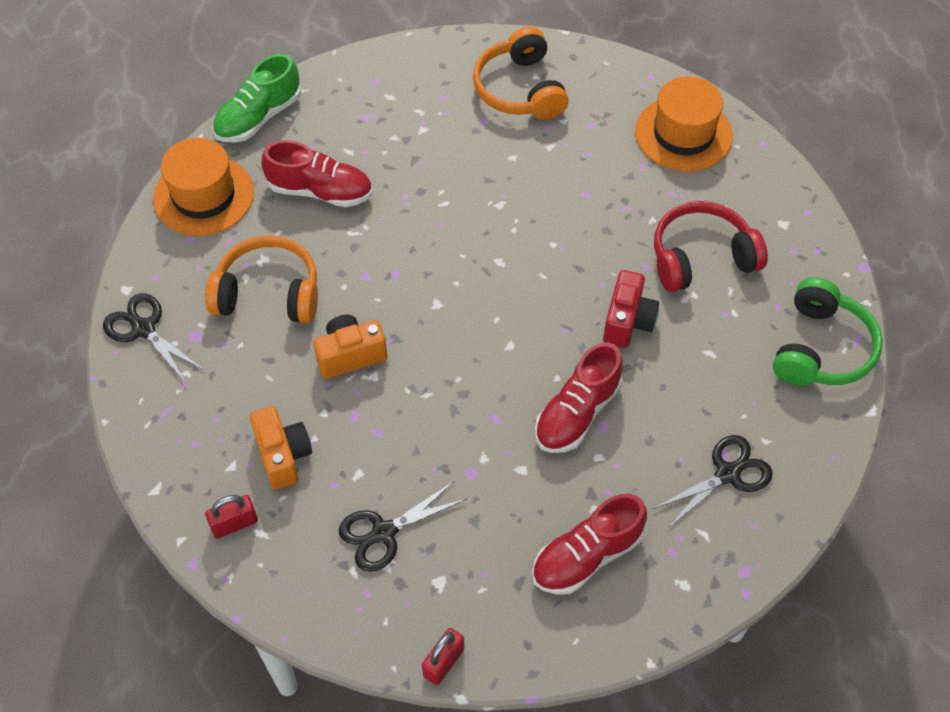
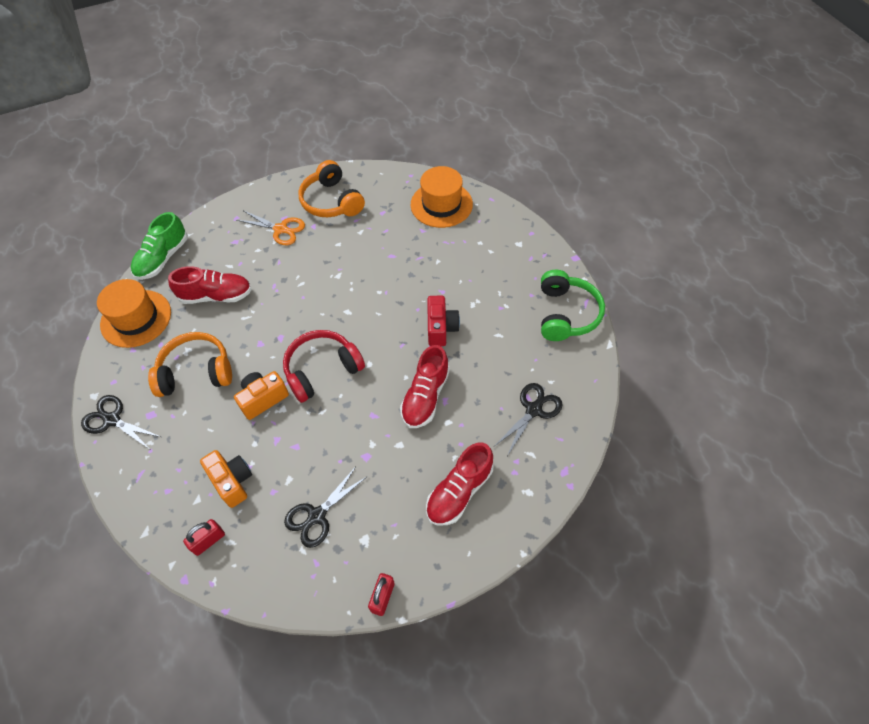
camera: 15 degrees left, 0 degrees up
(435, 114) = (280, 229): none -> orange scissors
(701, 257) = (475, 276): red headphones -> red headphones (322, 370)

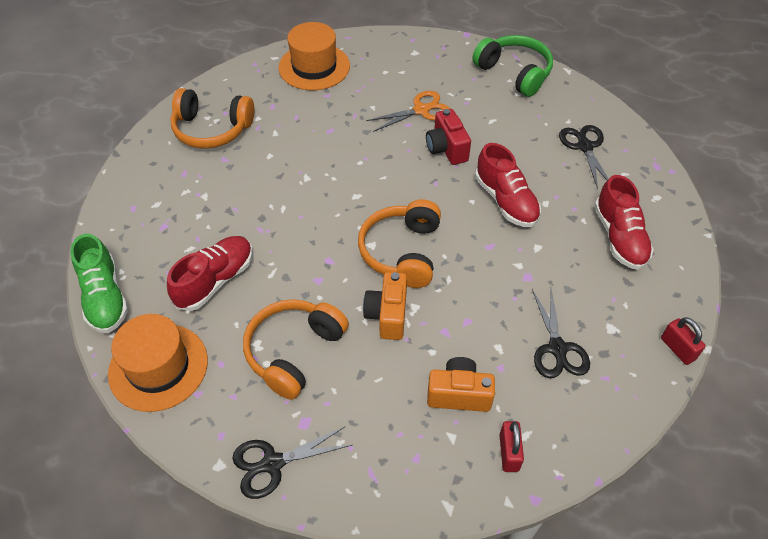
camera: 50 degrees left, 5 degrees down
(280, 229) = (196, 184): orange scissors -> orange scissors (421, 110)
(322, 370) = (402, 252): red headphones -> orange headphones
(441, 328) = (446, 149): red camera -> red camera turned 150 degrees counterclockwise

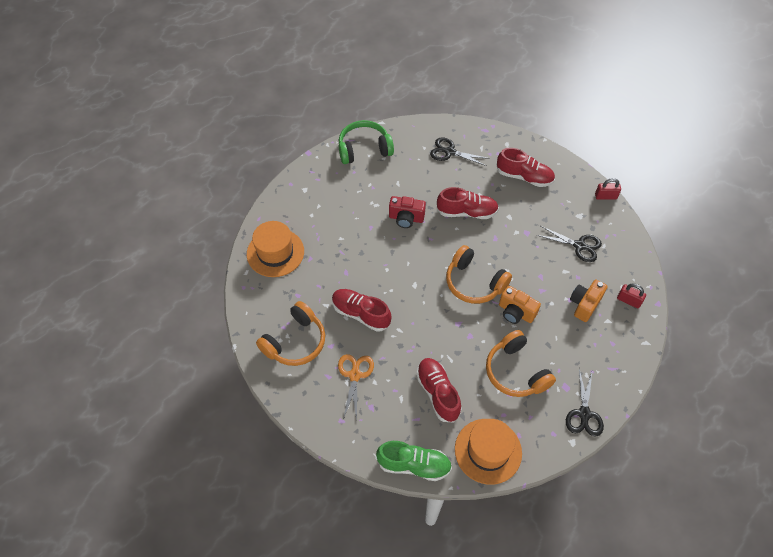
camera: 60 degrees left, 5 degrees up
(282, 165) = (361, 314): none -> red shoe
(421, 110) = (363, 214): orange scissors -> orange scissors (354, 375)

